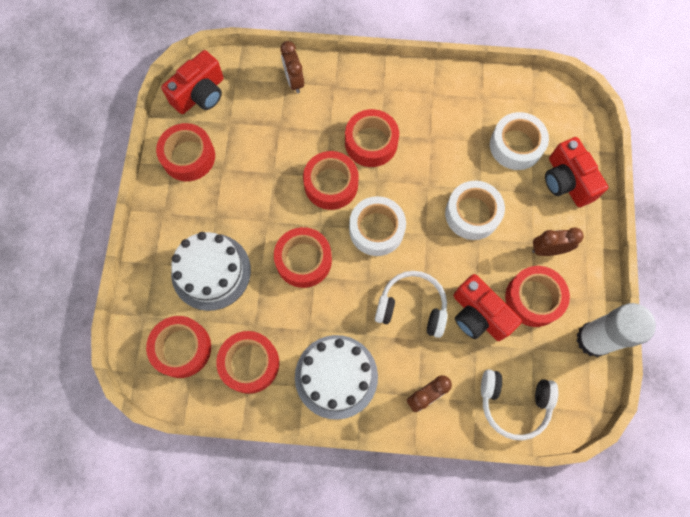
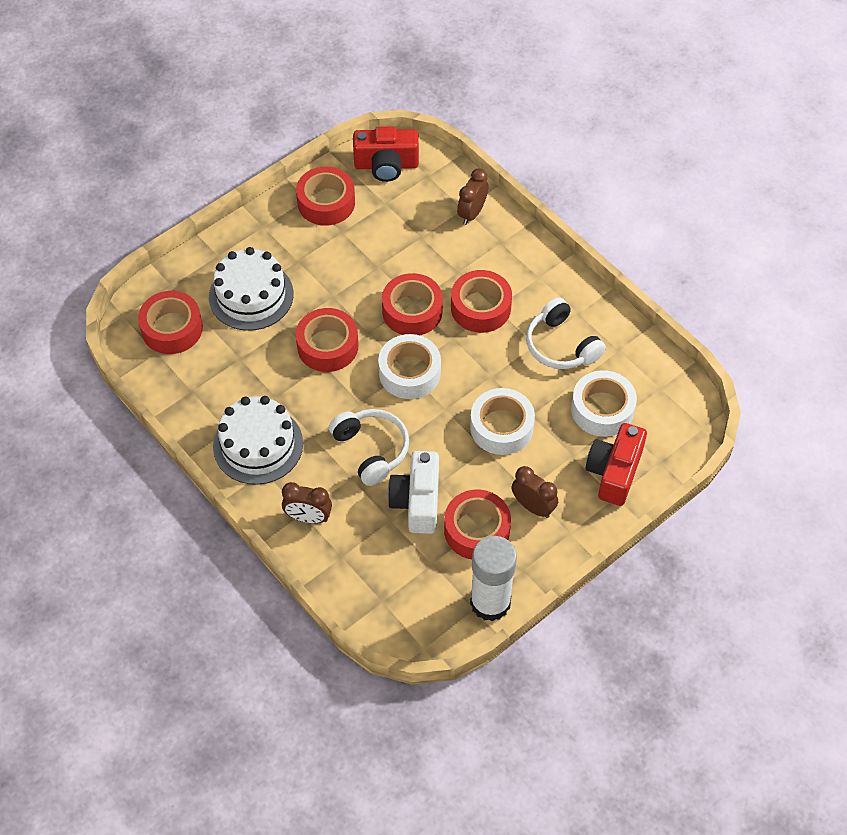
camera: 45 degrees right, 15 degrees down
(250, 363) = (207, 380): red tape -> none
(478, 315) = (417, 501): red camera -> white camera
(513, 403) = (369, 585): white headphones -> white headphones (561, 345)

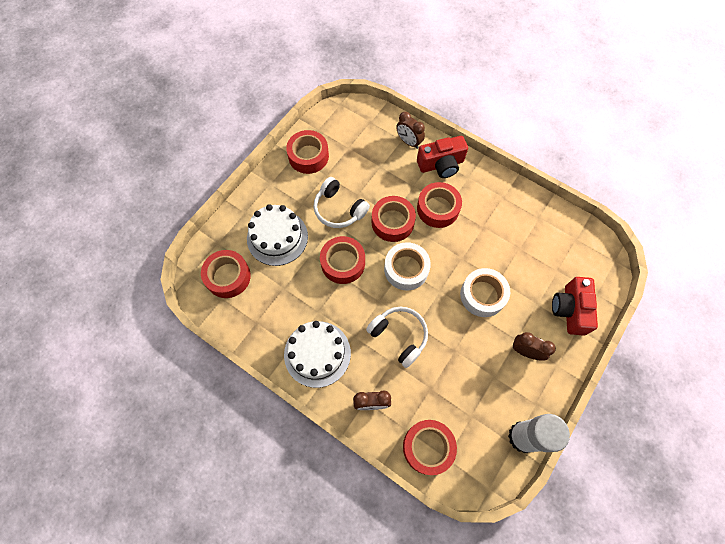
camera: 15 degrees left, 10 degrees up
(386, 165) = (340, 120): red camera -> red camera (441, 165)
(417, 501) = (444, 369): white camera -> none
(472, 213) = (408, 142): brown clock -> brown clock turned 60 degrees counterclockwise
(476, 530) = (493, 380): red tape -> red tape (428, 447)
(561, 345) = (500, 223): white headphones -> white headphones (339, 209)
(602, 409) = (544, 264): white tape -> none

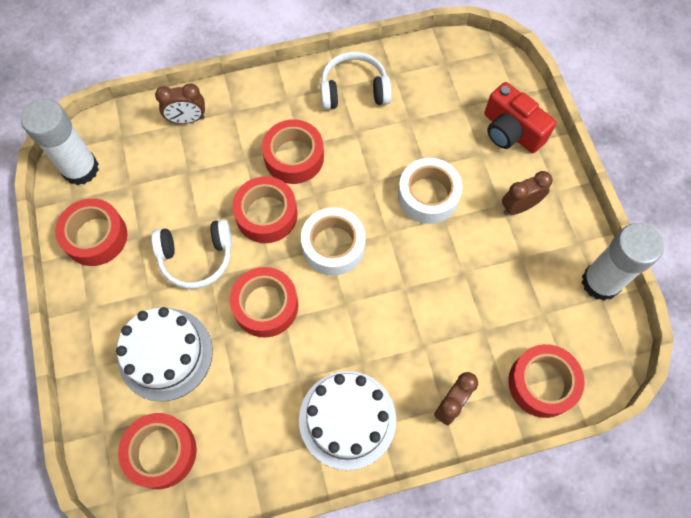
camera: 50 degrees left, 0 degrees up
(336, 119) = (80, 169): none -> white glue stick
(399, 336) = (401, 314): white headphones -> white headphones (354, 90)
(441, 165) = (247, 111): red camera -> none

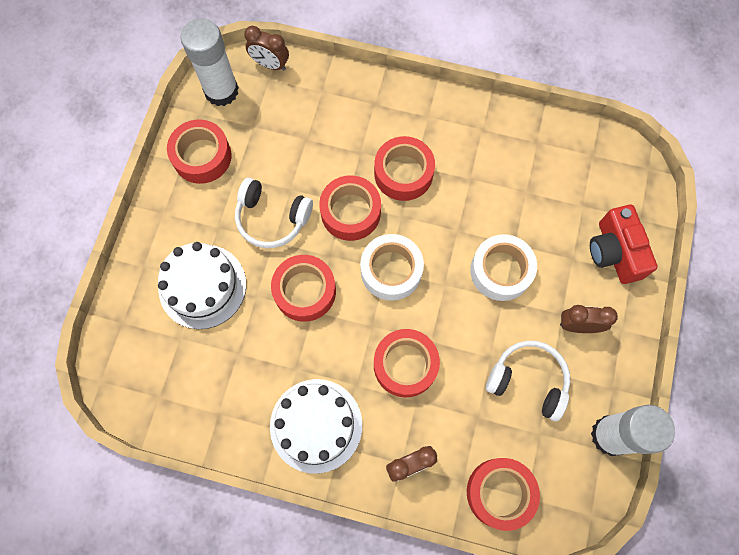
camera: 30 degrees right, 5 degrees up
(161, 452) = (155, 365): red tape -> red tape (405, 365)
(187, 119) = (332, 91): brown clock -> brown clock (270, 64)
(354, 90) = (492, 138): white headphones -> white headphones (528, 380)

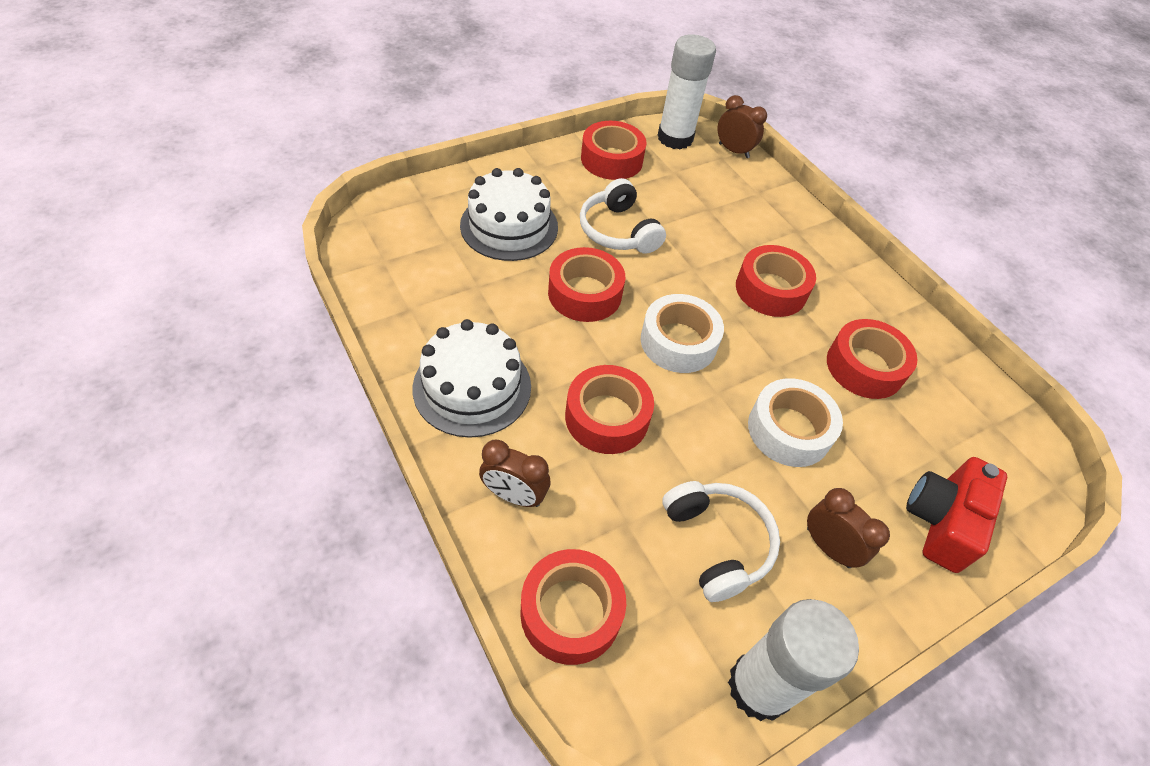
camera: 40 degrees right, 20 degrees down
(270, 64) = (733, 151): brown clock -> brown clock turned 150 degrees clockwise
(350, 212) = (690, 277): red tape -> red tape (864, 367)

